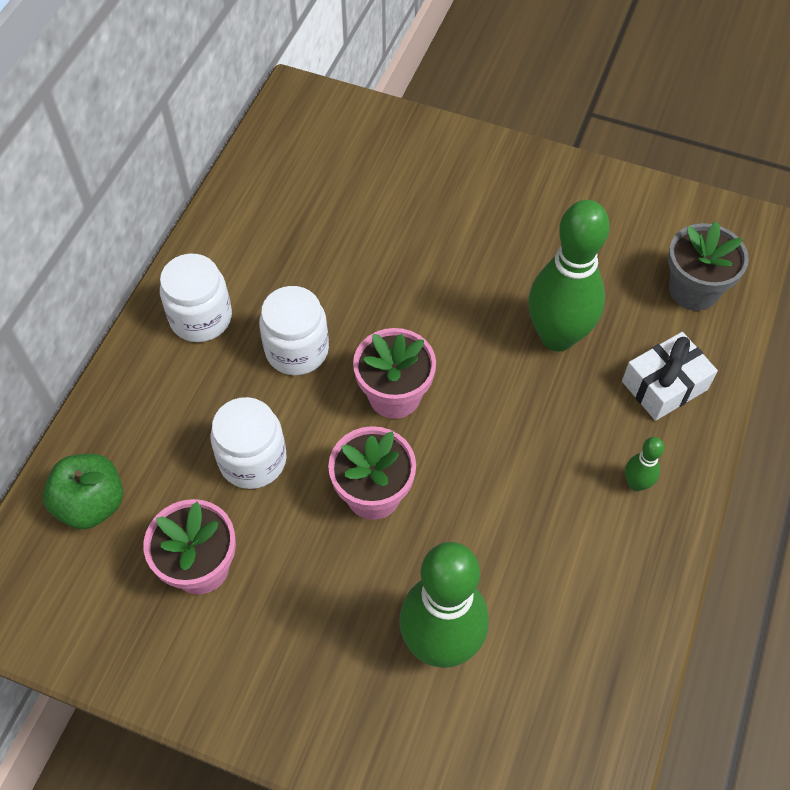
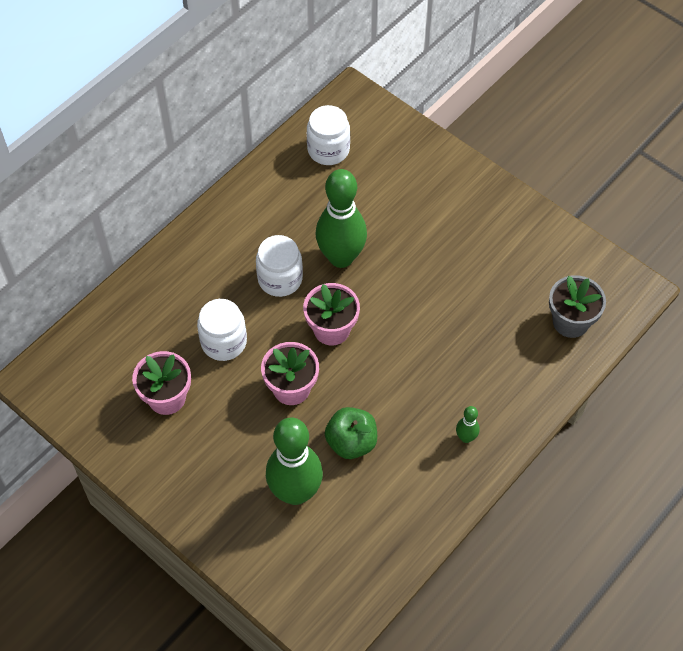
camera: 20 degrees right, 0 degrees up
(92, 504) = (114, 337): green apple -> green apple (351, 442)
(201, 318) = (226, 238): white jar -> white jar (328, 150)
(557, 336) = (459, 324): green bowling pin -> green bowling pin (341, 257)
(664, 385) = (517, 380): white gift -> none

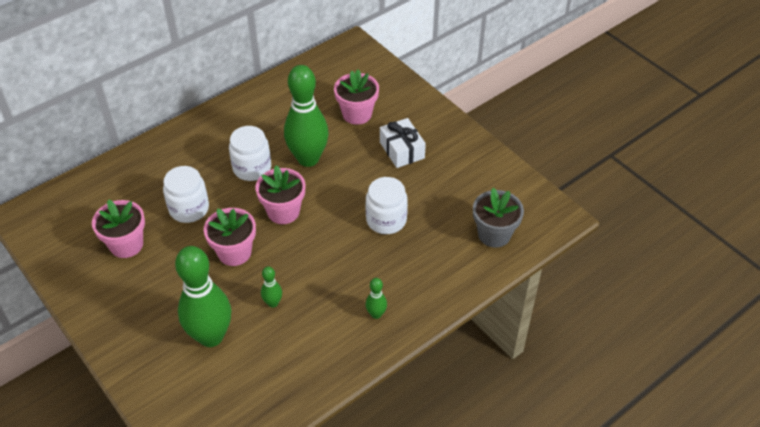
camera: 10 degrees right, 10 degrees down
(328, 150) = (321, 80): white jar -> white jar (386, 220)
(351, 442) = (273, 303): green apple -> green bowling pin
(381, 190) = (357, 114): none -> pink flower pot
(444, 230) = (402, 150): none -> white gift

